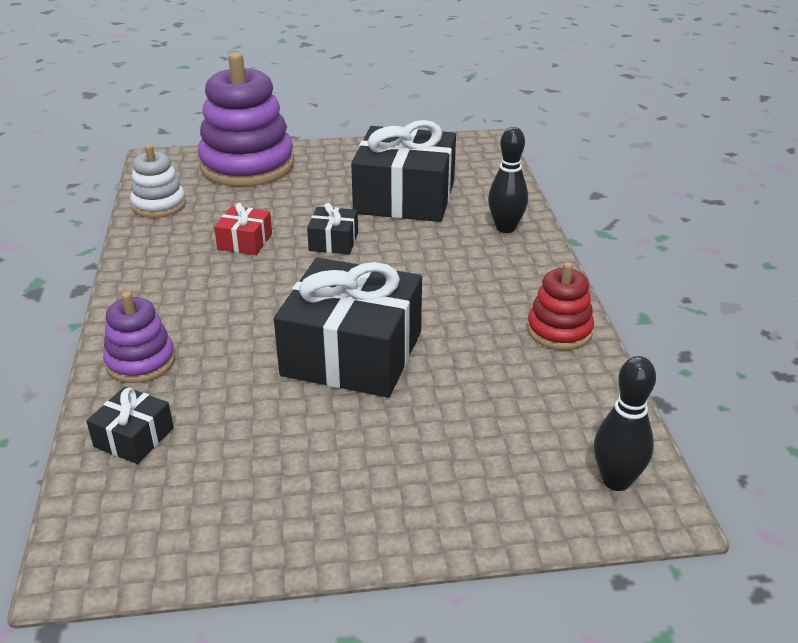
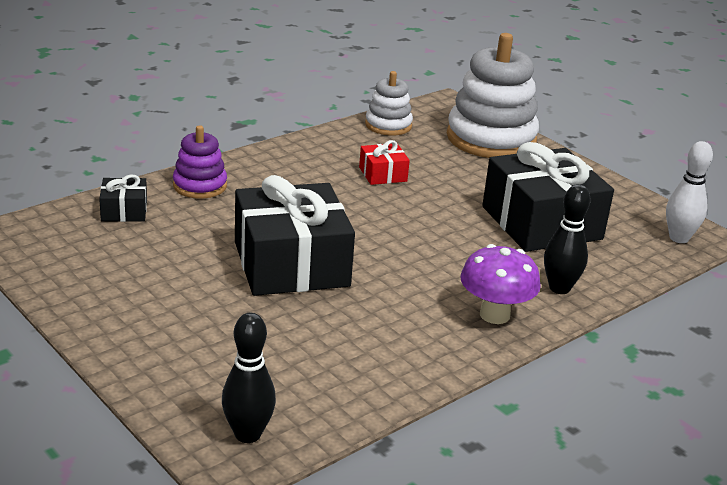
camera: 55 degrees right, 5 degrees down
(247, 165) = (491, 139): purple stacking toy -> white stacking toy
(333, 241) = (429, 211): black gift -> none
(478, 152) = (679, 238): none -> white bowling pin
(521, 273) = (494, 315): none -> purple mushroom
(559, 330) = (427, 357): red stacking toy -> none

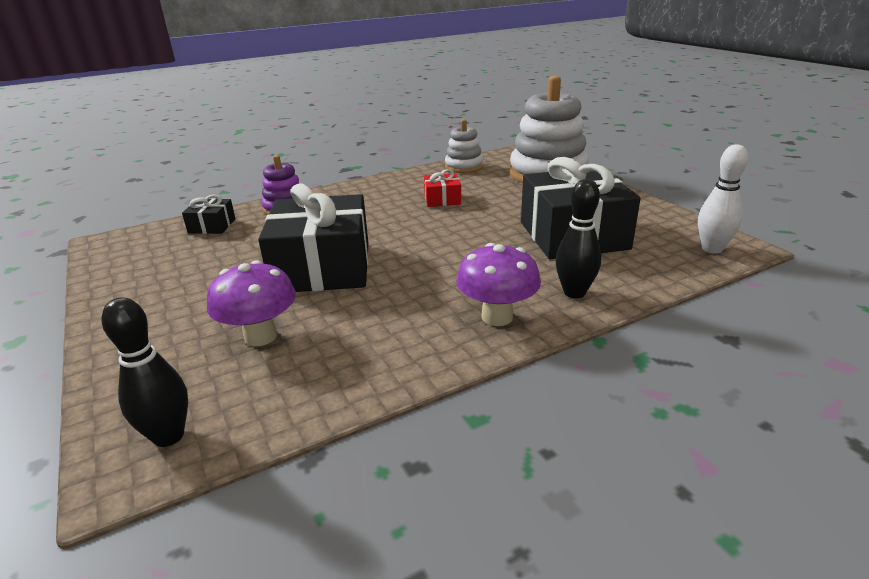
camera: 15 degrees right, 0 degrees up
(272, 341) = (260, 336): none -> purple mushroom

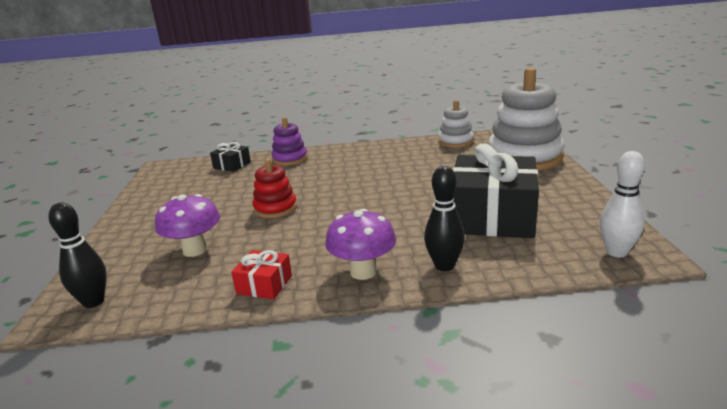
camera: 25 degrees right, 5 degrees down
(322, 267) = (275, 208): black gift -> red stacking toy
(442, 199) = (411, 168): red gift -> red gift (264, 285)

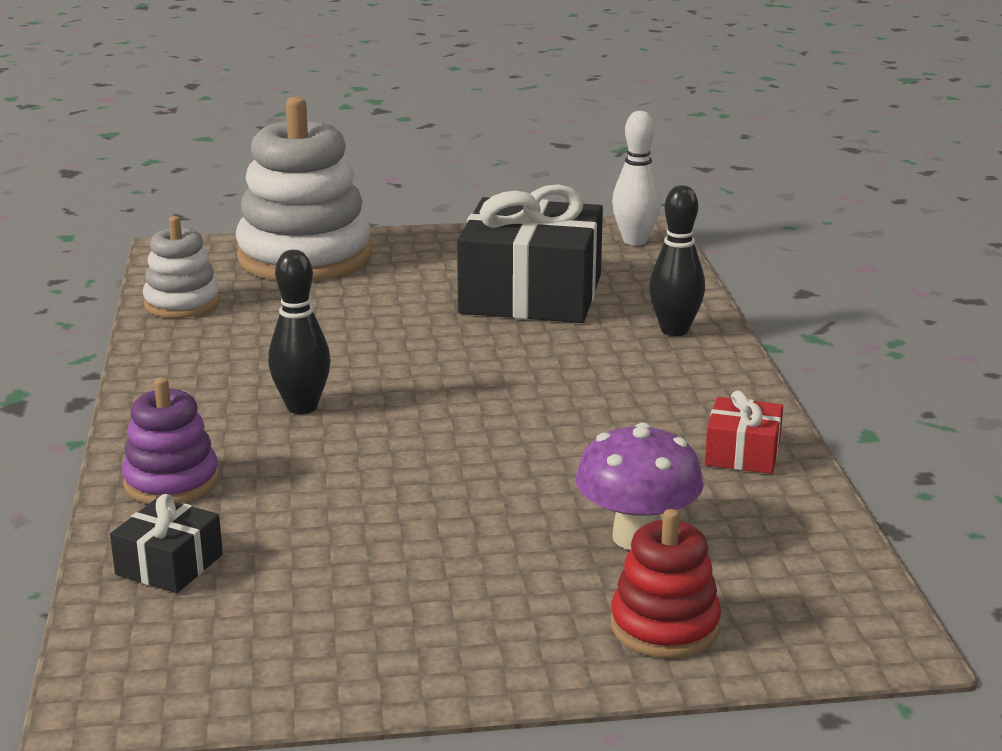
camera: 95 degrees left, 0 degrees up
(93, 302) = (826, 611): black bowling pin -> black bowling pin (302, 407)
(275, 208) = (463, 472): red stacking toy -> red stacking toy (665, 626)
(363, 272) = (696, 382): purple mushroom -> none

